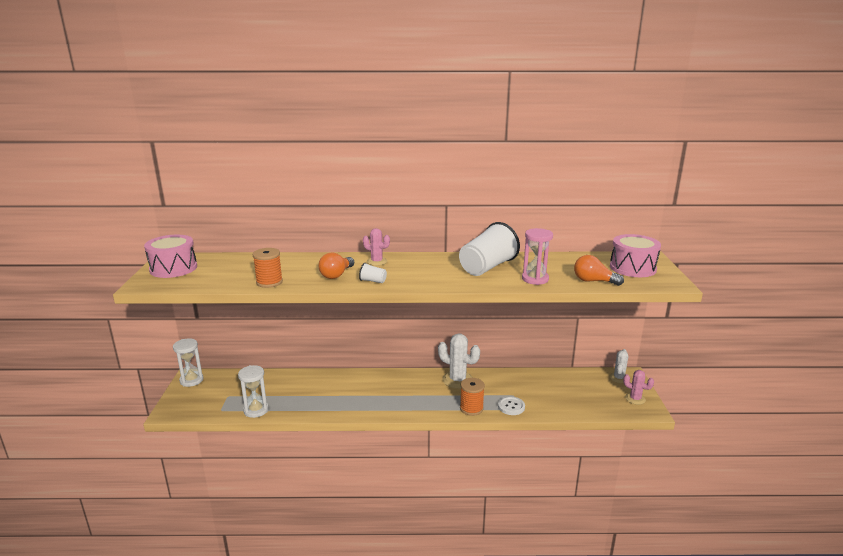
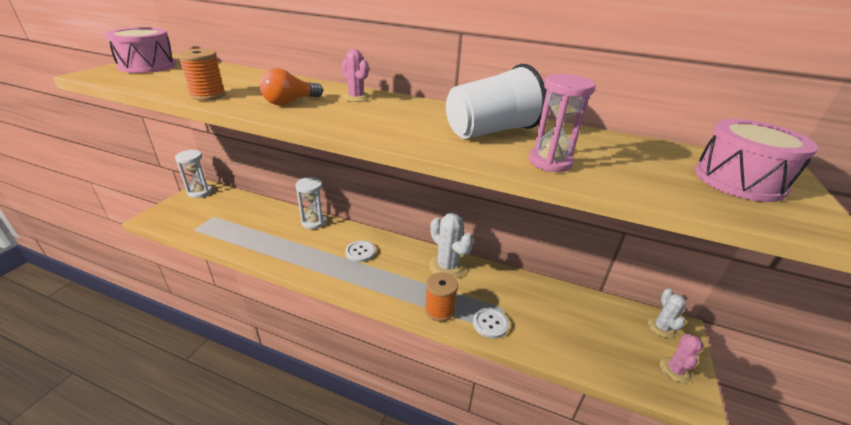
camera: 20 degrees right, 10 degrees up
(256, 410) = (222, 239): white hourglass -> white hourglass (314, 222)
(373, 281) = (321, 117): white cup -> none
(383, 388) = (360, 252): none -> white button
(593, 281) = (652, 187): orange light bulb -> none
(618, 378) = (661, 327): white cactus -> white cactus turned 45 degrees counterclockwise
(635, 399) = (675, 370): pink cactus -> pink cactus turned 60 degrees clockwise

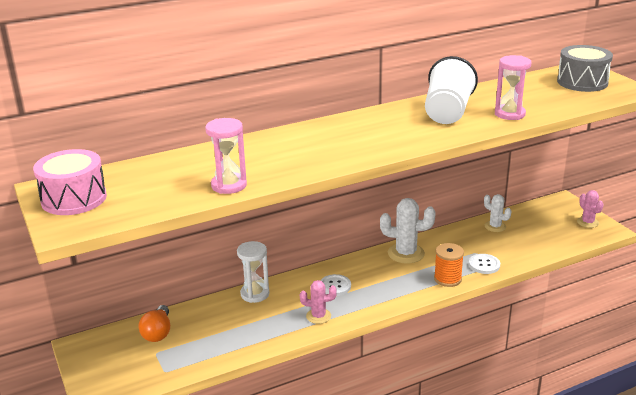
camera: 45 degrees left, 5 degrees down
(200, 192) = (86, 349): white hourglass -> none
(208, 95) = (229, 185): orange spool -> pink hourglass
(290, 102) = (297, 158): orange light bulb -> orange light bulb (158, 332)
(356, 97) = (321, 132): pink cactus -> pink cactus (318, 316)
(661, 327) = (556, 206): white cactus -> white cactus (495, 226)
(738, 180) = (582, 82): pink drum -> grey drum

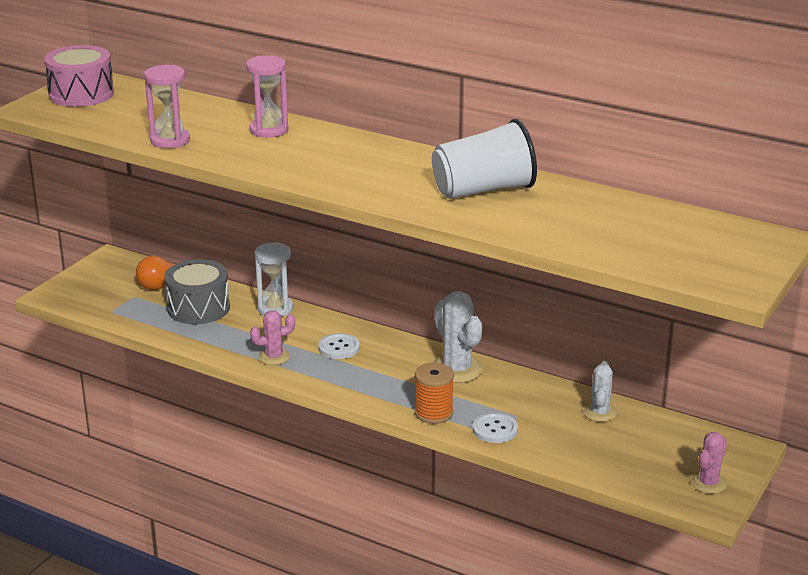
camera: 55 degrees right, 0 degrees up
(318, 316) = (274, 357): pink cactus -> pink cactus turned 75 degrees counterclockwise
(509, 114) = (527, 225): pink hourglass -> pink hourglass (269, 130)
(582, 82) = (714, 247): grey drum -> grey drum (198, 308)

